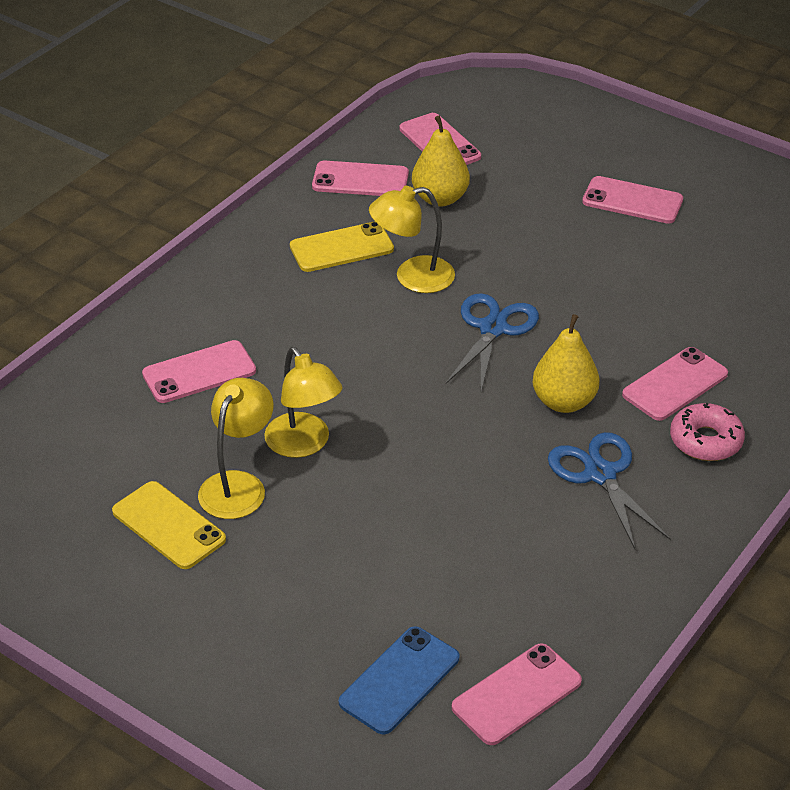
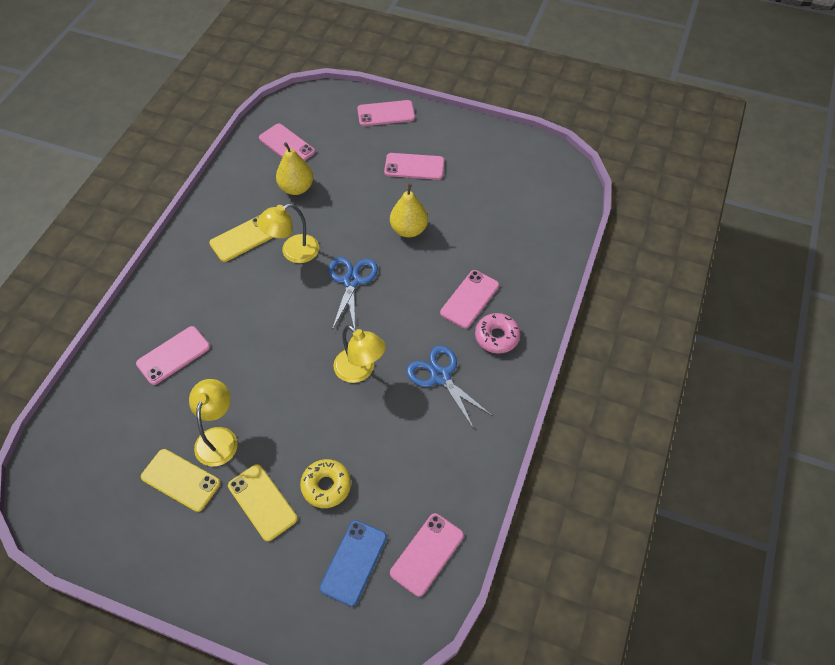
camera: 15 degrees left, 15 degrees up
(281, 577) = (262, 502): none -> yellow phone
(304, 444) = (253, 396): yellow lamp -> yellow lamp (360, 371)
(360, 180) = (243, 183): pink phone -> pink phone (386, 113)
(384, 577) = (326, 486): none -> yellow donut
(564, 402) = (406, 327): yellow pear -> yellow pear (409, 229)

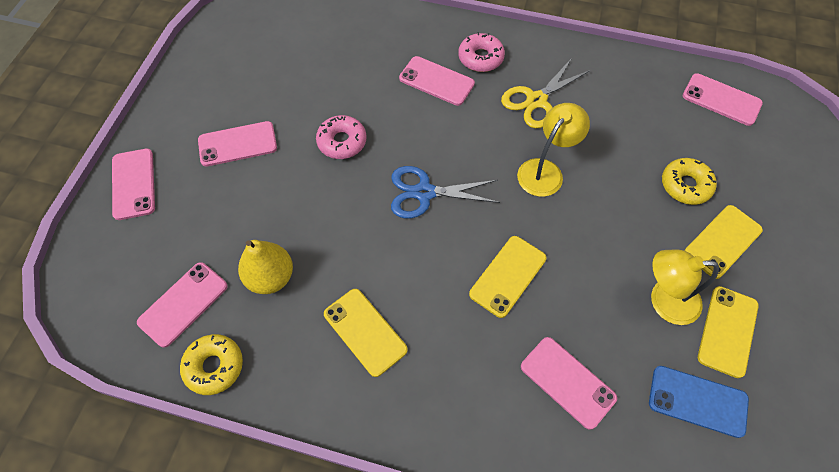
camera: 95 degrees left, 5 degrees up
(240, 162) = (214, 366): none -> yellow donut
(266, 329) = (508, 276): none -> yellow phone
(293, 252) = (384, 264): yellow lamp -> none
(353, 562) = (751, 154): blue phone -> blue phone (697, 401)
(409, 229) = (342, 142): yellow pear -> pink donut
(414, 167) = (237, 144): pink phone -> pink phone turned 75 degrees clockwise
(440, 376) = (536, 100): blue scissors -> yellow scissors

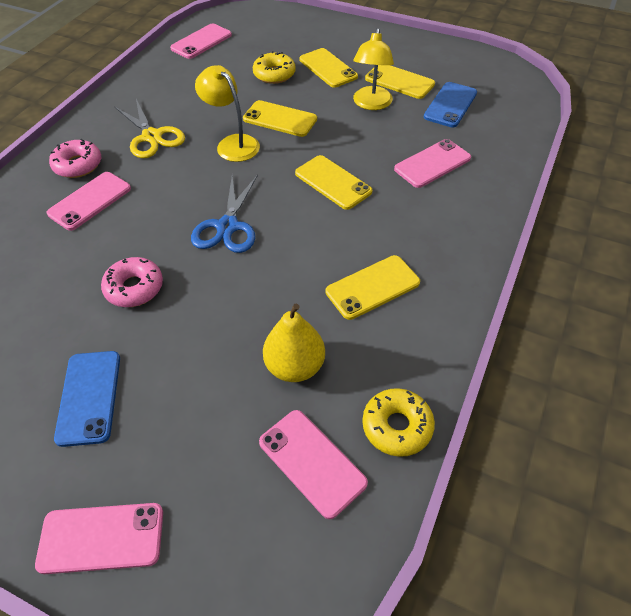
camera: 80 degrees left, 10 degrees down
(237, 144) = (89, 397): pink phone -> blue phone
(601, 206) = (280, 119): none -> yellow phone

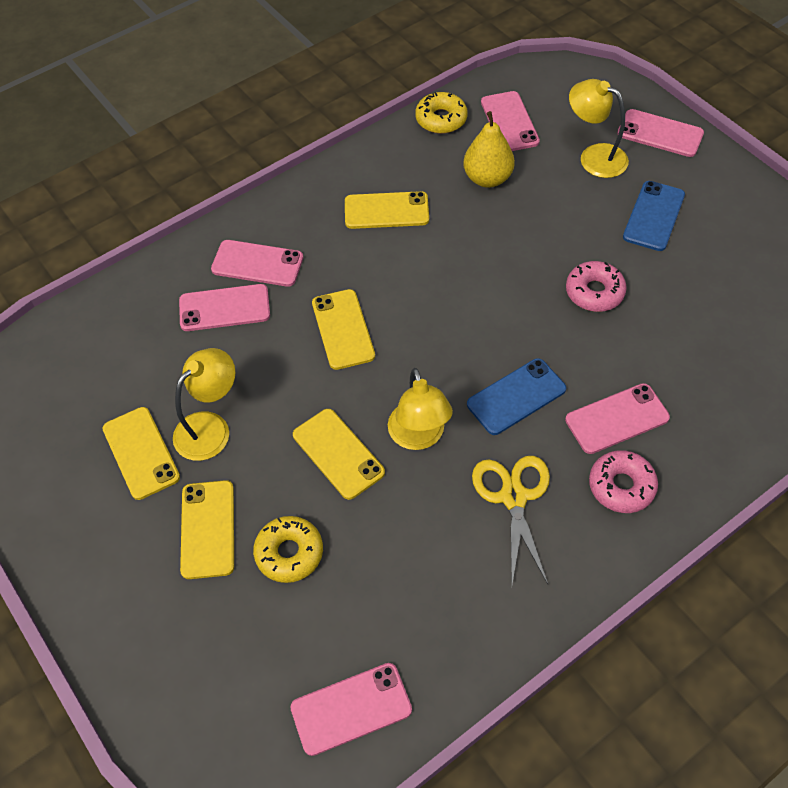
camera: 150 degrees left, 5 degrees up
(182, 454) = (594, 157): none -> yellow lamp
(227, 226) = (480, 322): blue scissors -> none
(441, 200) = (257, 263): none -> pink phone
(450, 105) = (123, 381): blue phone -> blue phone (516, 396)

